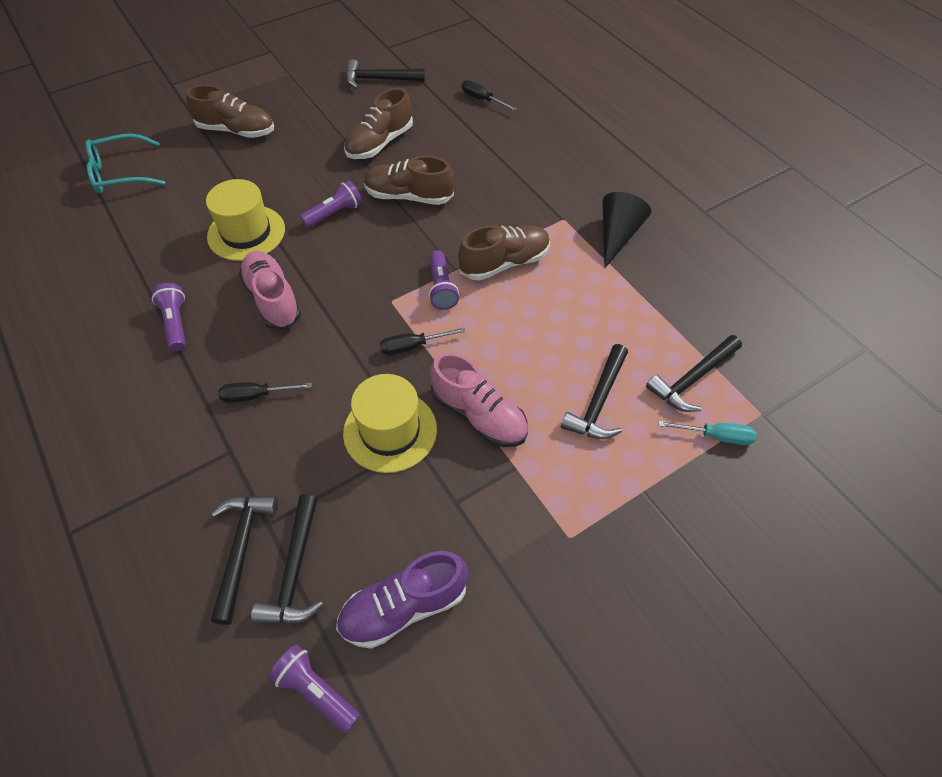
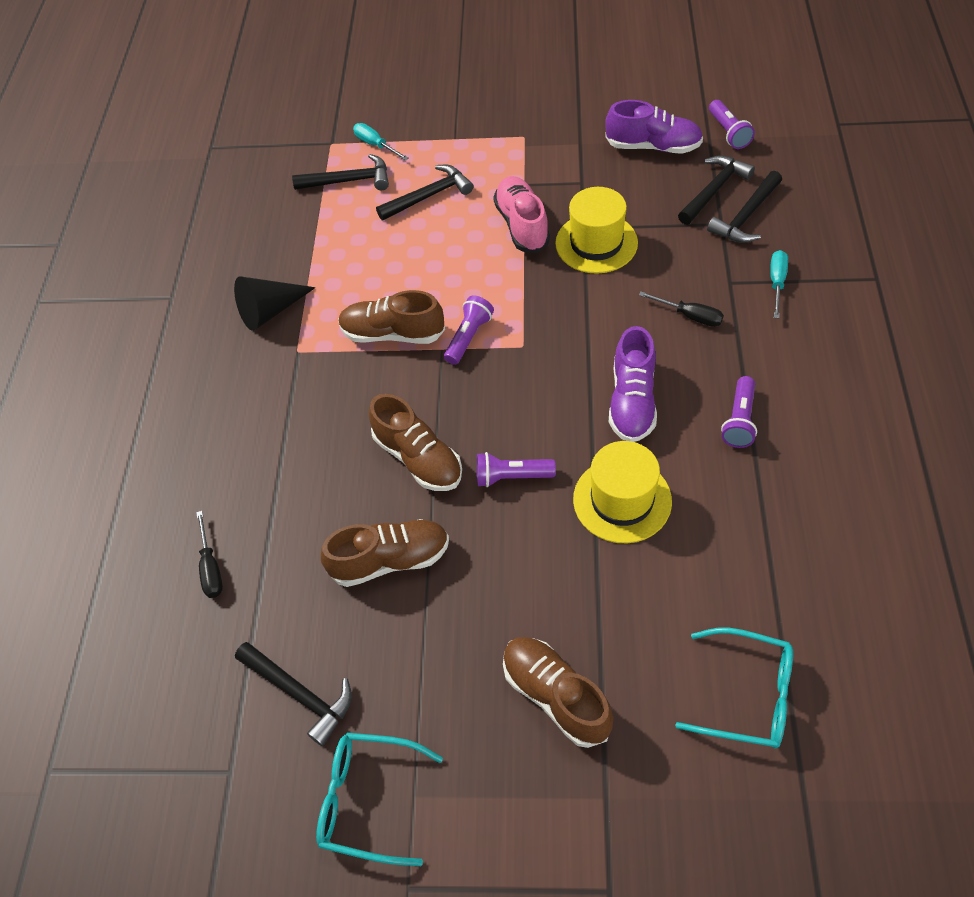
camera: 140 degrees left, 0 degrees up
(180, 474) = (776, 283): none -> turquoise screwdriver
(273, 299) = (632, 401): pink shoe -> purple shoe
(310, 65) = (368, 800): none -> turquoise glasses
(413, 346) = (533, 297): black screwdriver -> none

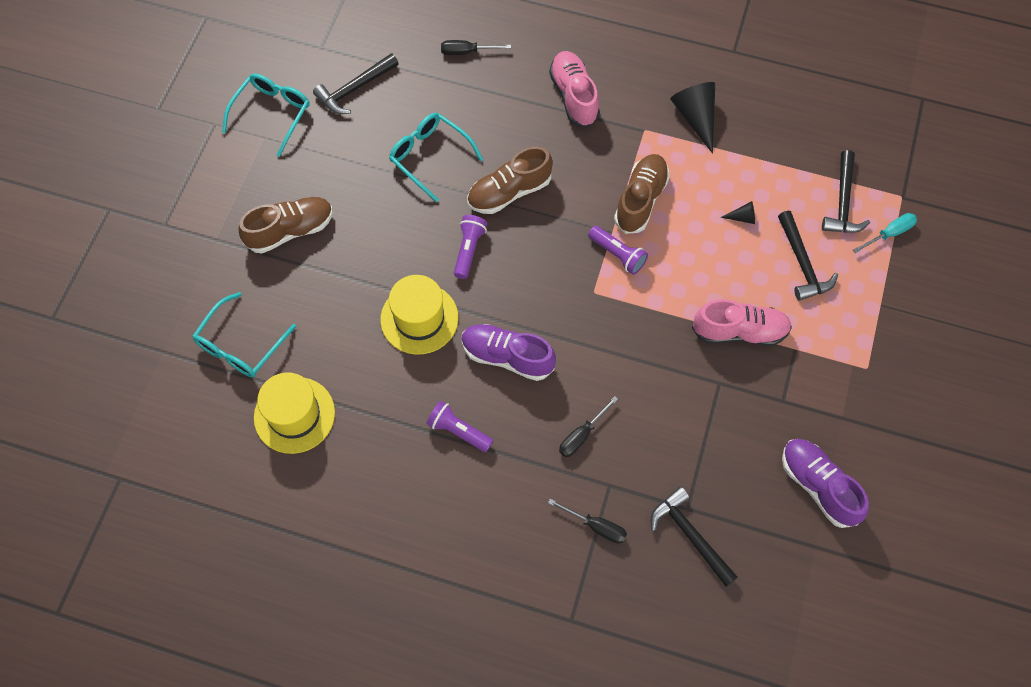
camera: 100 degrees right, 10 degrees up
(262, 430) = (574, 96): none -> pink shoe
(390, 248) = (742, 217): none -> black cone
(390, 560) = (430, 157): brown shoe -> turquoise glasses
(596, 243) = (696, 387): yellow hat -> yellow hat (294, 415)
(653, 146) = (818, 486): purple shoe -> purple shoe turned 120 degrees clockwise
(714, 190) = (736, 520): black hammer -> none
(728, 132) = (820, 570): purple flashlight -> none
(776, 283) = (596, 526): turquoise screwdriver -> black screwdriver

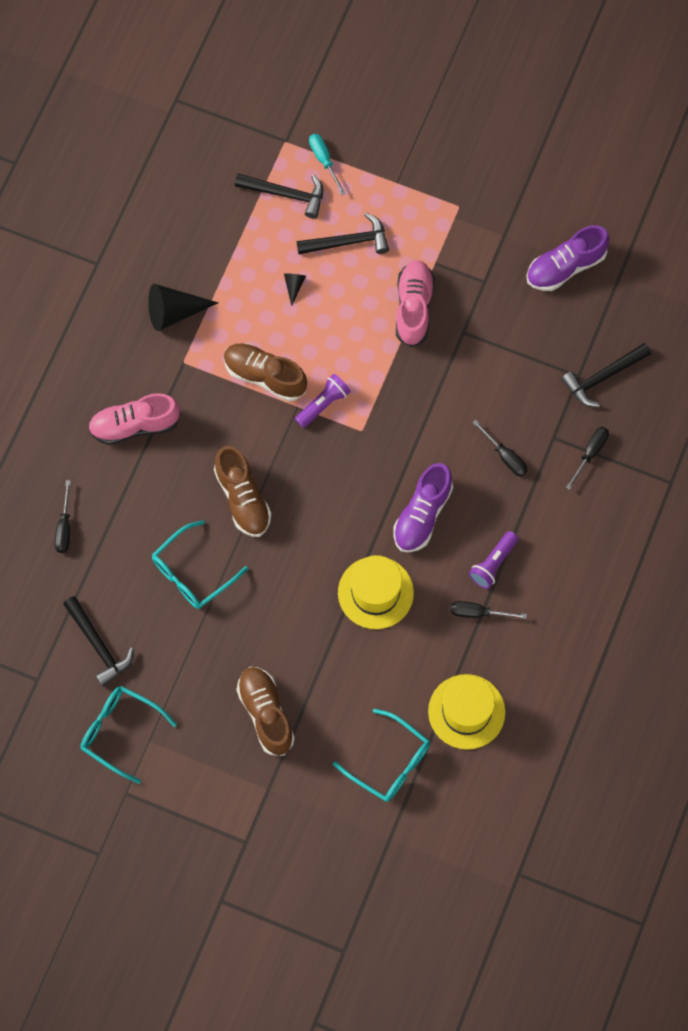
camera: 85 degrees left, 5 degrees up
(402, 419) = (478, 613): none -> black screwdriver
(469, 250) = (304, 541): purple flashlight -> none

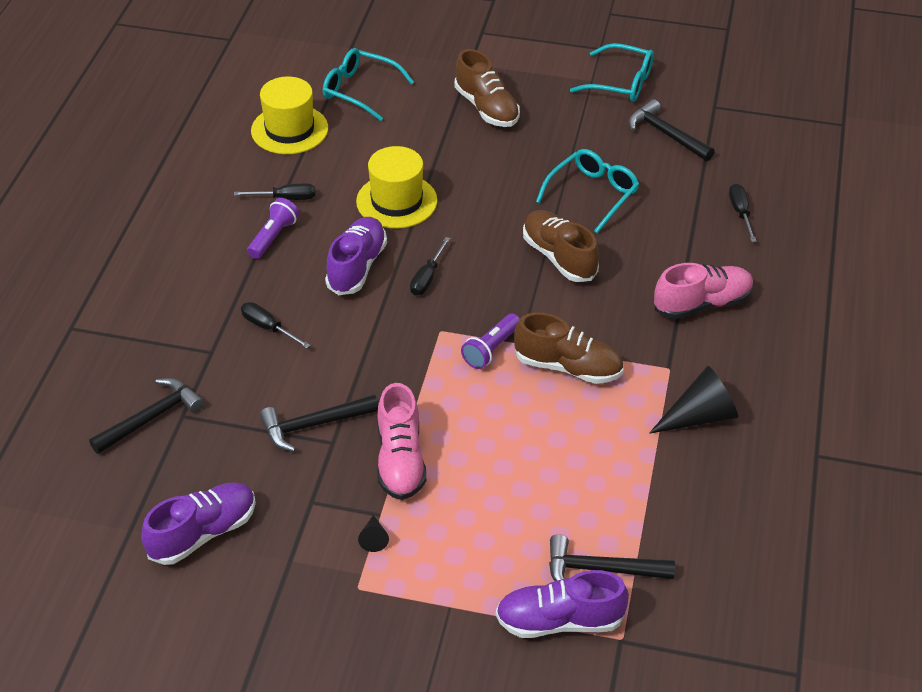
camera: 170 degrees right, 25 degrees down
(294, 286) = (559, 463): black cone -> black cone (373, 538)
(324, 160) = (559, 621): turquoise screwdriver -> purple shoe
(348, 242) = (501, 523): black hammer -> black hammer (313, 425)
(590, 453) = (167, 342): black screwdriver -> black screwdriver (427, 277)

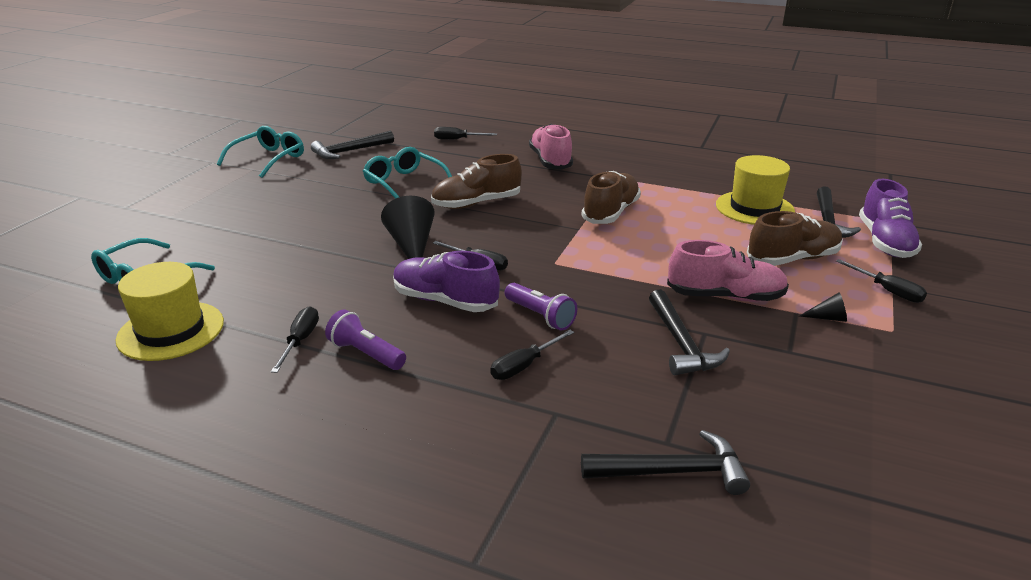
camera: 80 degrees left, 15 degrees down
(151, 418) = (672, 472): black hammer -> black hammer turned 120 degrees clockwise
(203, 533) = (857, 431): purple shoe -> none
(396, 201) = (354, 271): yellow hat -> yellow hat (754, 208)
(438, 599) = (887, 291): none -> black screwdriver
(486, 108) = (247, 215): brown shoe -> brown shoe (792, 259)
(491, 349) = (584, 242): purple flashlight -> purple flashlight (540, 316)
(699, 416) = (666, 174): black cone -> black cone (411, 246)

